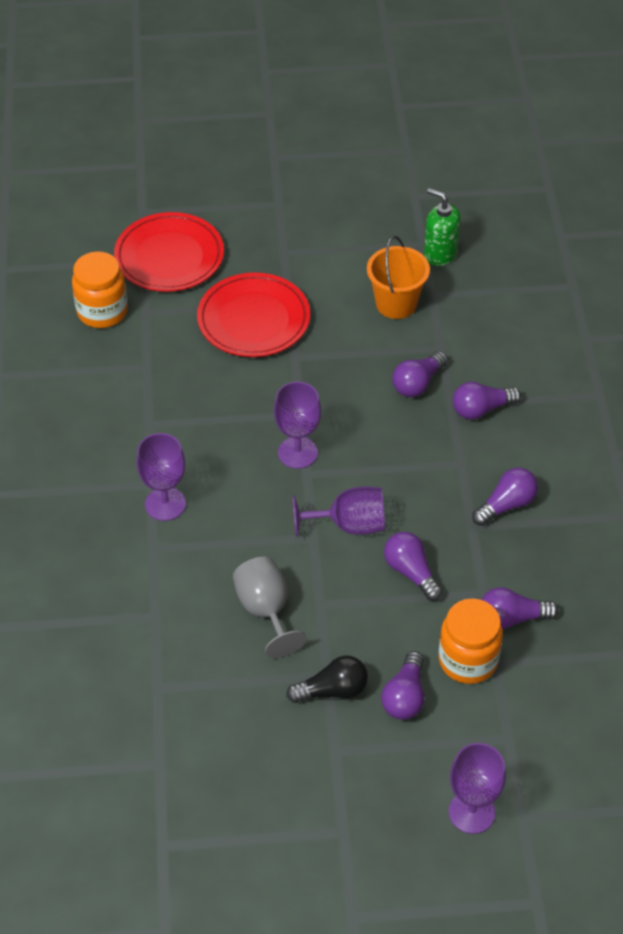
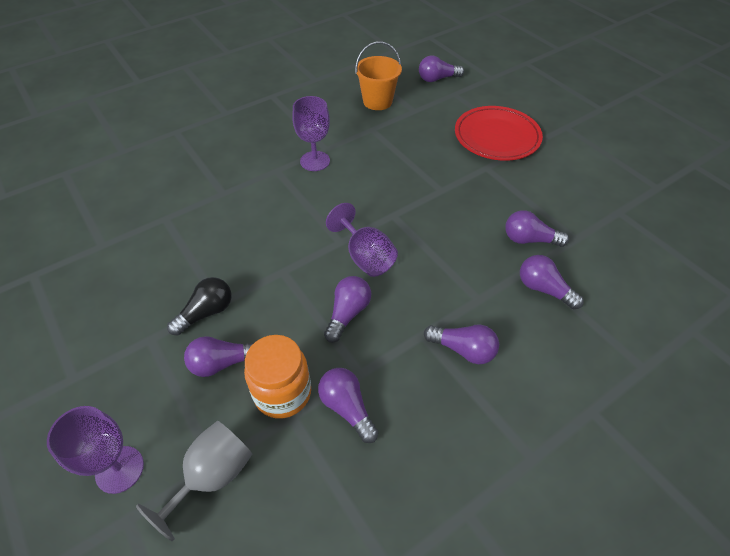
camera: 60 degrees right, 0 degrees up
(102, 311) = (437, 79): orange jar -> purple light bulb
(169, 257) = (505, 85): red plate -> none
(265, 610) = (258, 244): grey goblet -> grey goblet (212, 476)
(297, 452) = (407, 203): purple goblet -> none
(332, 690) = (206, 312): black light bulb -> black light bulb turned 90 degrees counterclockwise
(396, 303) = (588, 196): orange bucket -> orange bucket (377, 101)
(440, 254) = (661, 200): green soap dispenser -> none

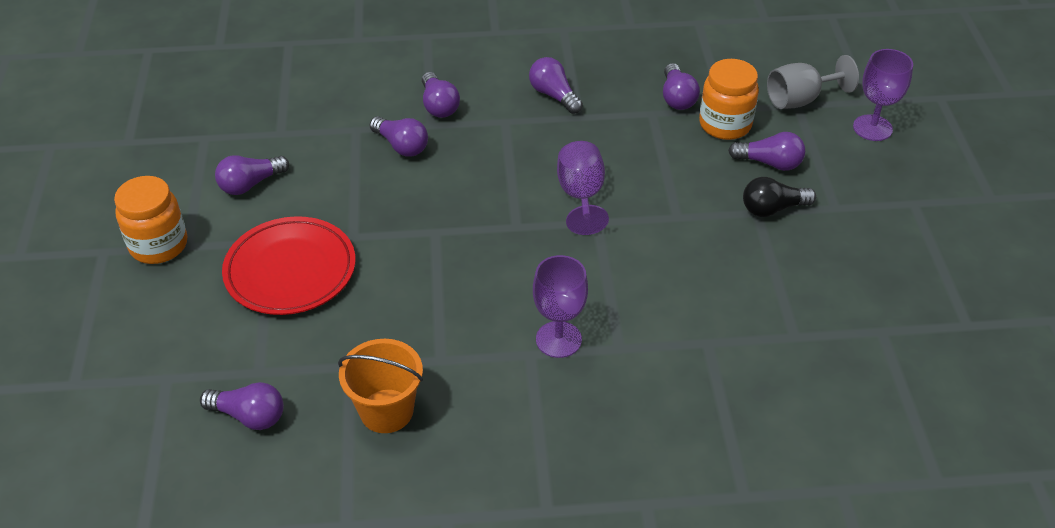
camera: 150 degrees left, 5 degrees down
(348, 313) = (634, 156): purple light bulb -> purple light bulb (250, 184)
(580, 121) = (159, 245): none -> orange jar

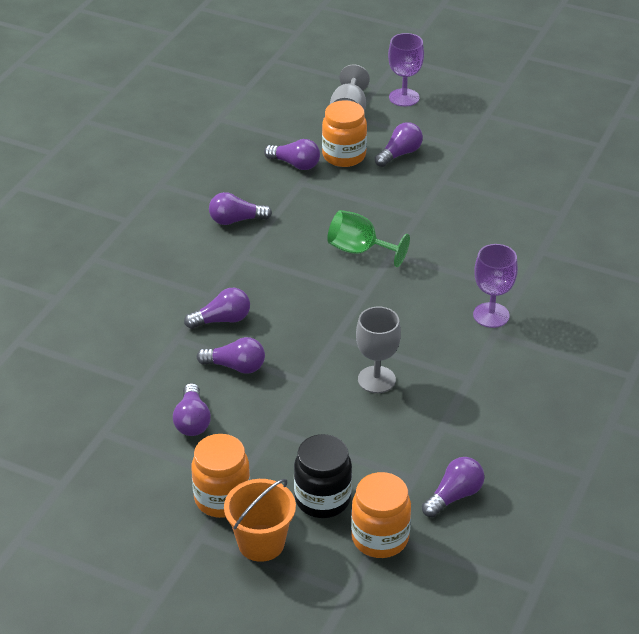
camera: 60 degrees left, 5 degrees down
(159, 379) = (380, 538): none -> orange jar
(192, 315) = (322, 499): none -> black jar
(290, 270) = (316, 428): red plate -> none
(386, 411) = (498, 421): orange bucket -> orange bucket (261, 543)
(389, 286) = (376, 379): none -> grey goblet
(439, 106) = (191, 283): purple light bulb -> purple light bulb (235, 366)
(581, 196) = (359, 250): purple goblet -> green goblet
(772, 209) = (444, 172): black light bulb -> none

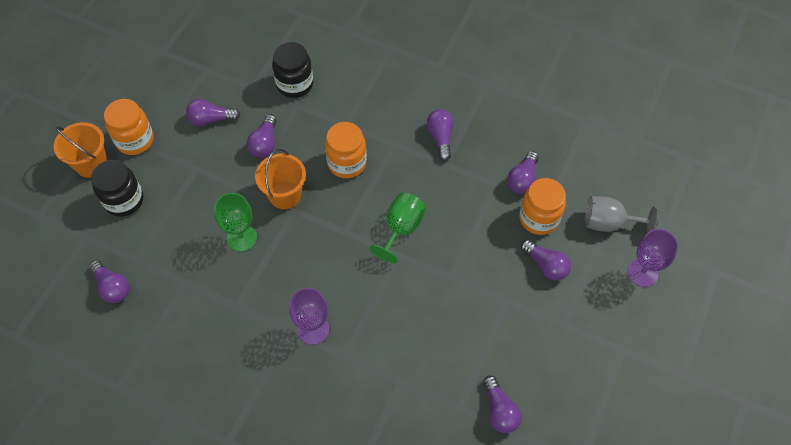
camera: 90 degrees right, 20 degrees up
(141, 343) = (295, 84): none -> black jar
(222, 320) = (317, 133): purple light bulb -> purple light bulb (499, 410)
(314, 345) = (285, 195): none -> orange bucket
(376, 379) = (242, 238): grey goblet -> green goblet
(380, 538) = (82, 236): orange jar -> orange jar (347, 163)

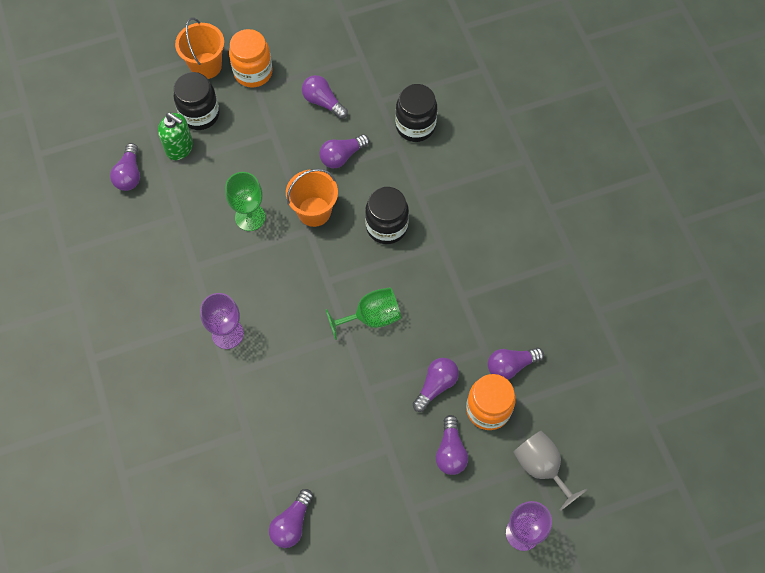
camera: 45 degrees right, 5 degrees up
(133, 236) = (180, 148): none -> green soap dispenser
(347, 163) = (386, 227): orange jar -> black jar
(440, 137) = (482, 271): purple light bulb -> purple light bulb (436, 385)

